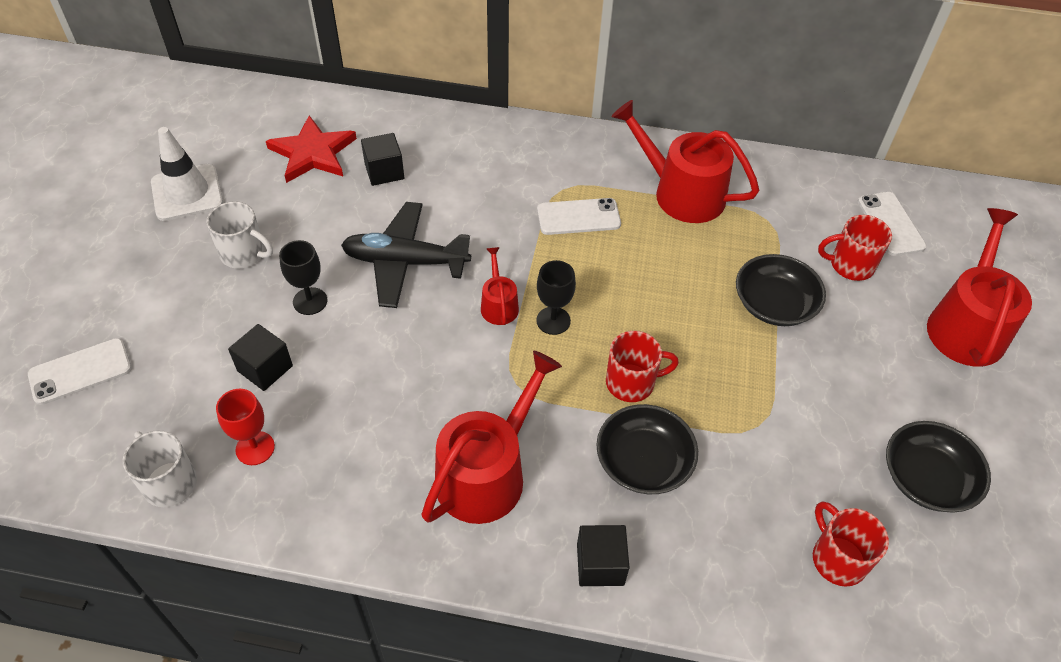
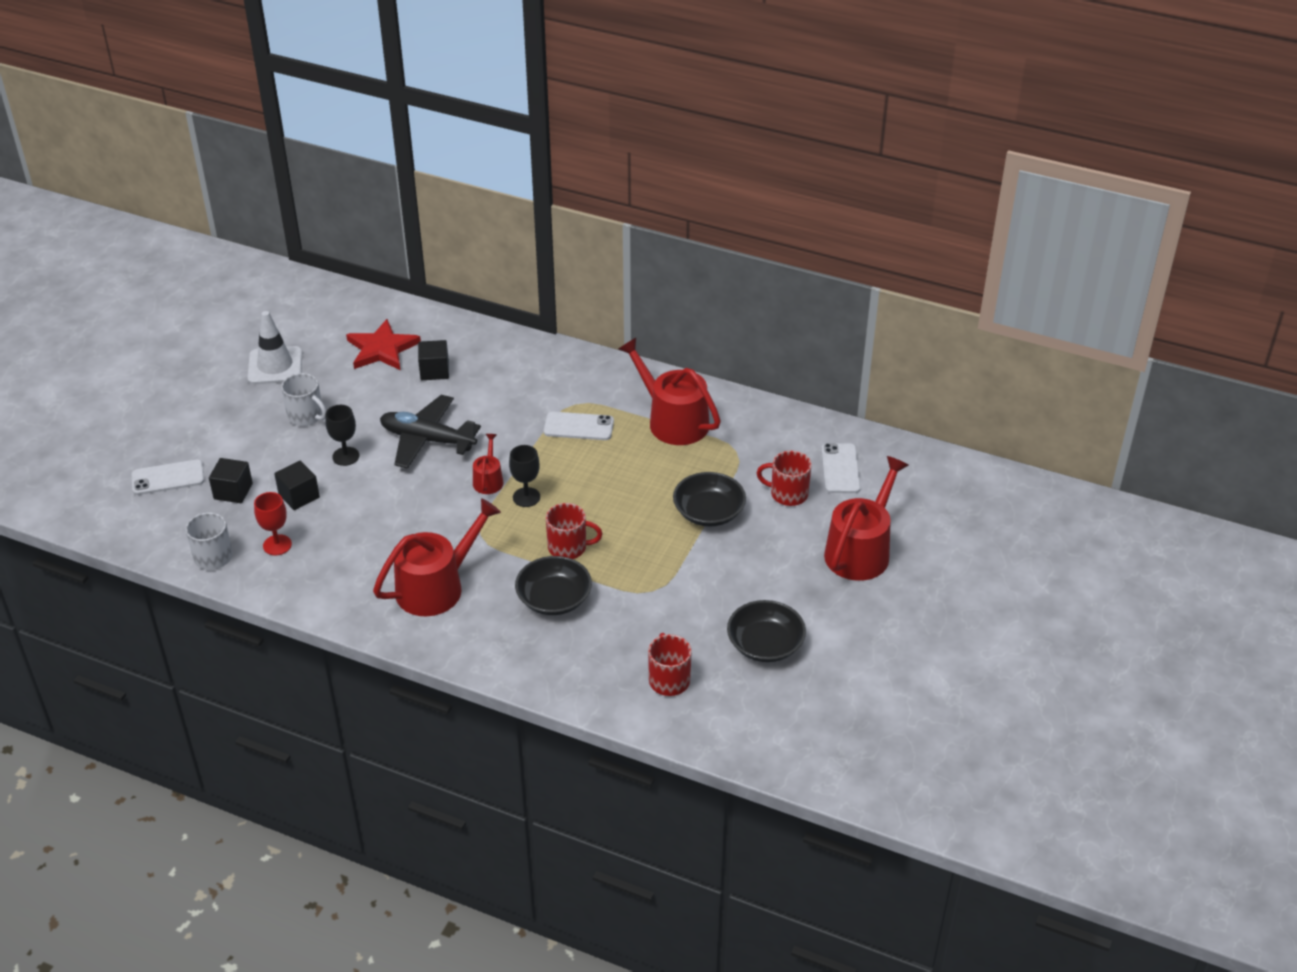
camera: 15 degrees right, 10 degrees down
(600, 564) = (494, 653): black cube -> black cube (233, 491)

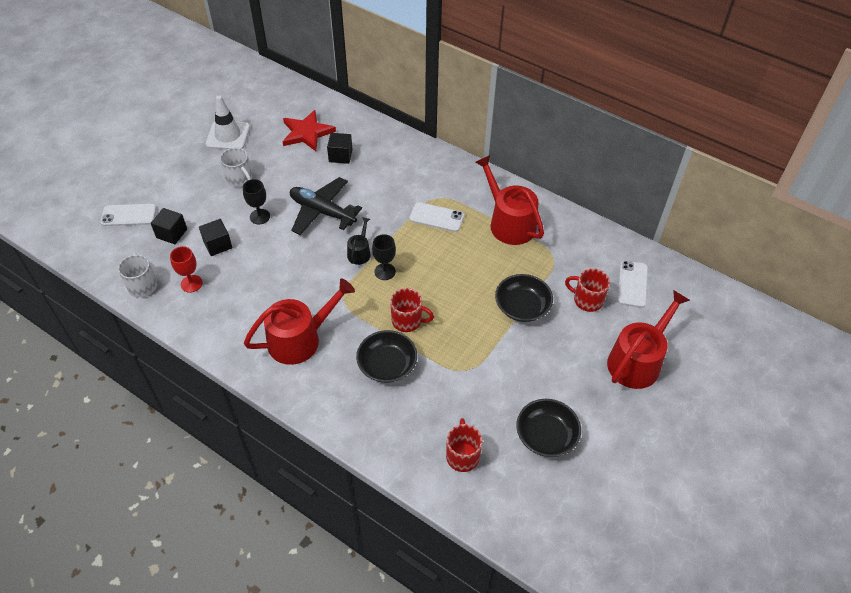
camera: 10 degrees right, 10 degrees up
(488, 480) = (359, 252): red watering can -> black watering can

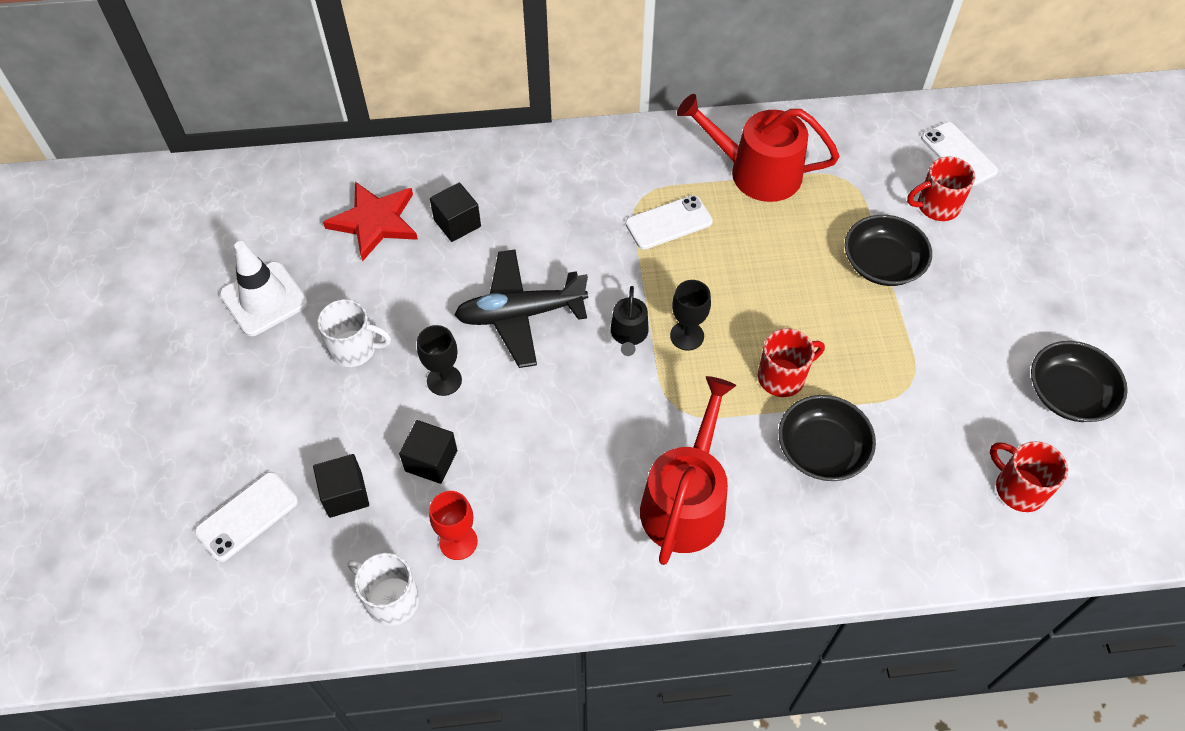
camera: 40 degrees left, 5 degrees up
(359, 252) = (629, 334): black watering can -> black watering can turned 150 degrees counterclockwise
(637, 361) = (1056, 238): red watering can -> none

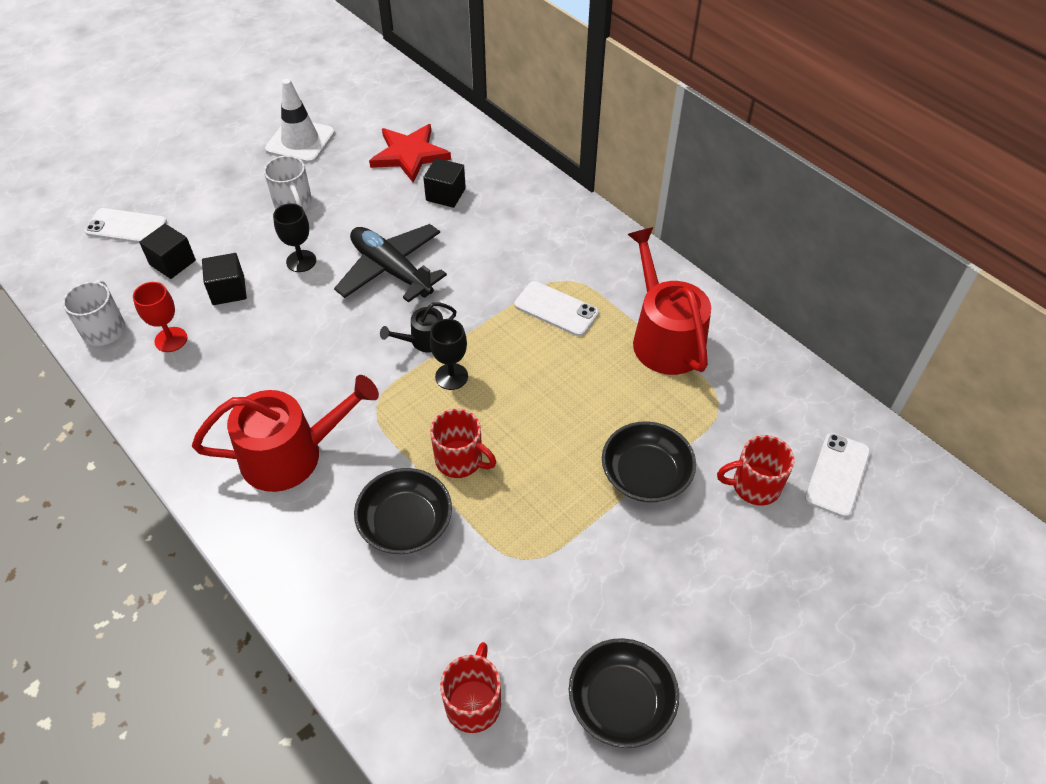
camera: 55 degrees right, 5 degrees down
(936, 206) = (754, 486): red mug -> red mug turned 45 degrees counterclockwise

